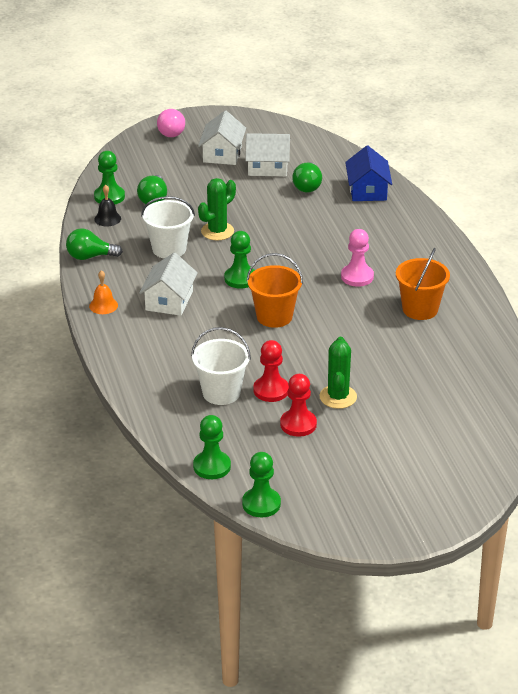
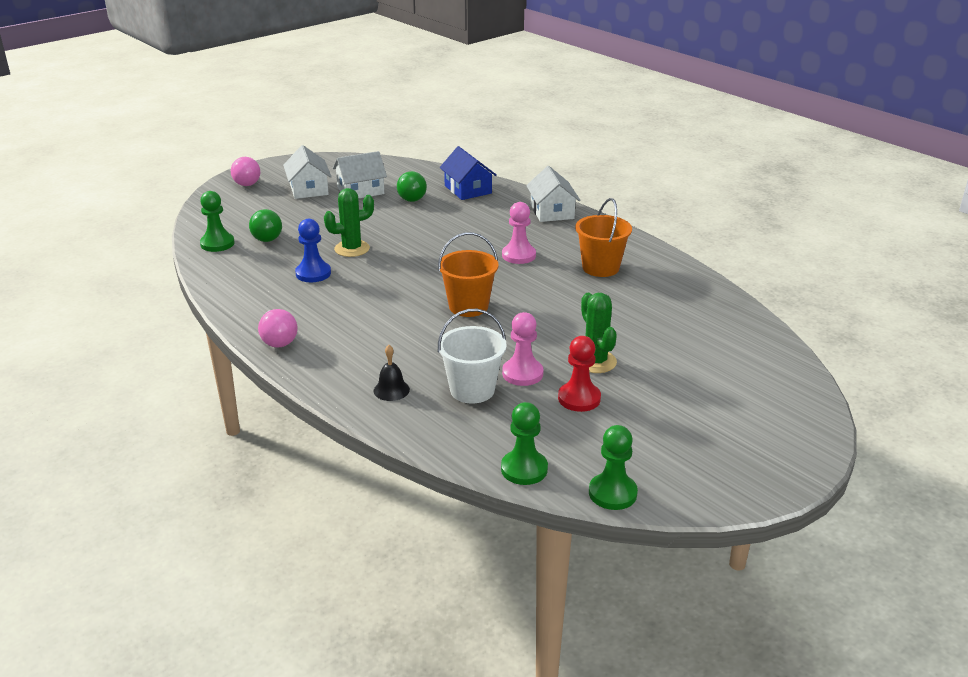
camera: 25 degrees left, 5 degrees down
(90, 256) = (231, 298): green light bulb -> none
(103, 305) = (278, 339): orange bell -> pink light bulb
(107, 219) = (228, 262): black bell -> black bell (391, 390)
(169, 249) = (313, 273): white bucket -> blue pawn
(169, 300) = (347, 318): white house -> white house (552, 212)
(217, 231) = (352, 249): green cactus -> green cactus turned 45 degrees clockwise
(240, 278) = (407, 282): green pawn -> none
(271, 390) = (522, 374): red pawn -> pink pawn

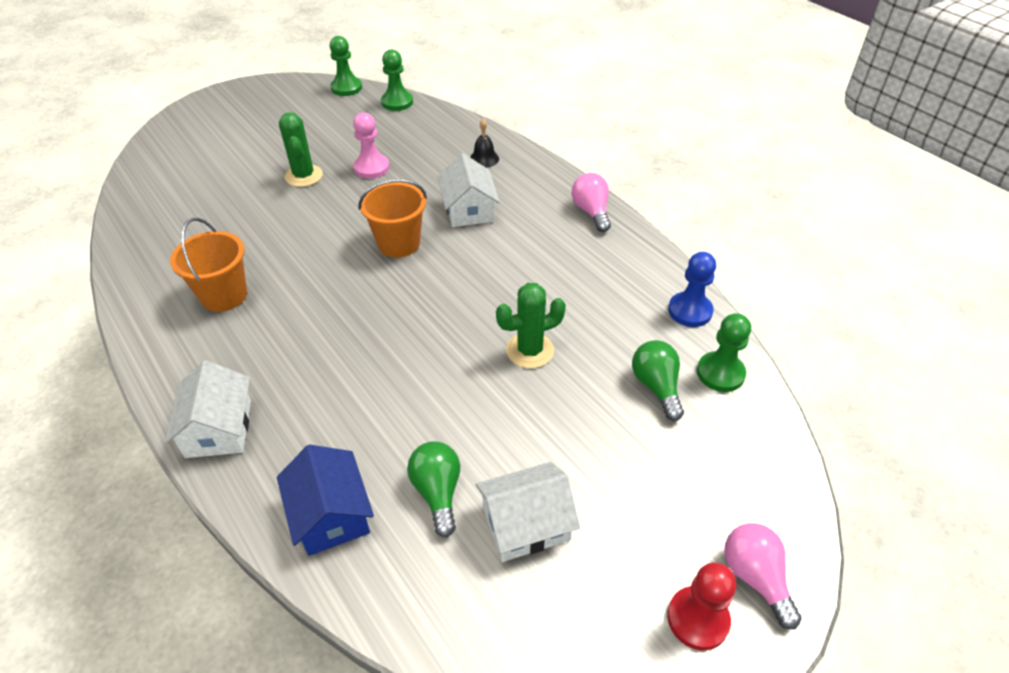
camera: 175 degrees left, 15 degrees up
(308, 189) = (623, 537): white house -> white house (469, 209)
(313, 273) = (574, 304): blue pawn -> blue pawn (690, 311)
(472, 390) = (418, 156): white bucket -> none
(518, 255) = (313, 324): pink pawn -> none
(579, 398) = (335, 146): red pawn -> red pawn (697, 619)

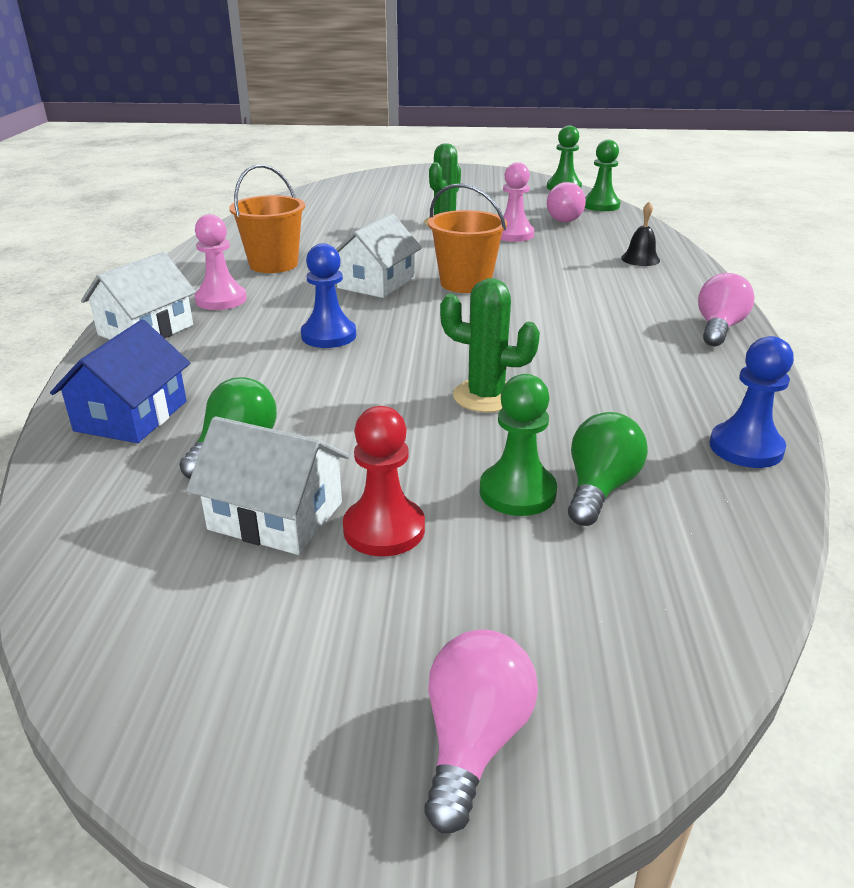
camera: 40 degrees right, 15 degrees down
(235, 360) = (221, 300): none -> pink pawn
(368, 352) = (328, 336): none -> blue pawn
(389, 130) = (566, 219): none -> pink light bulb
(469, 209) = (571, 284): white house -> white house (376, 283)
(697, 619) = (331, 725): red pawn -> red pawn (384, 529)
(720, 373) = (714, 519): green pawn -> green pawn (517, 492)

